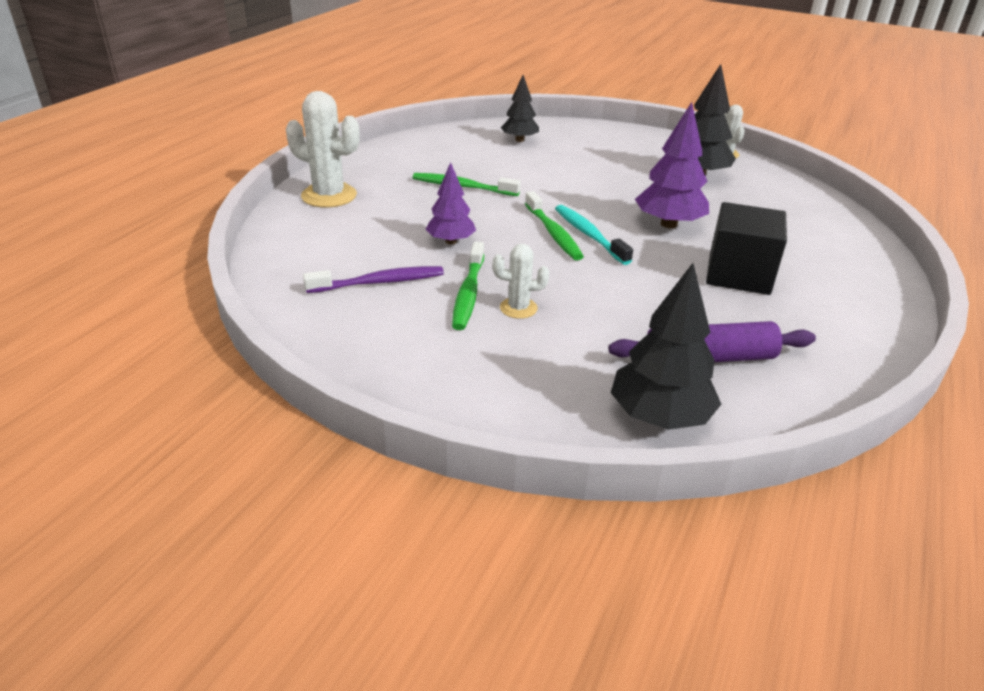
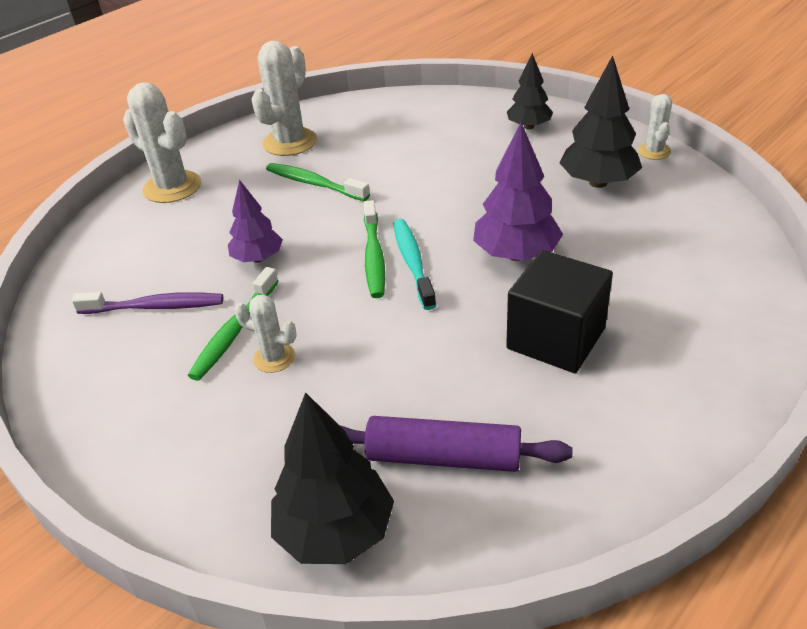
camera: 20 degrees right, 5 degrees up
(418, 159) = (290, 142): none -> white cactus
(519, 140) = (416, 119): black tree -> black tree (529, 126)

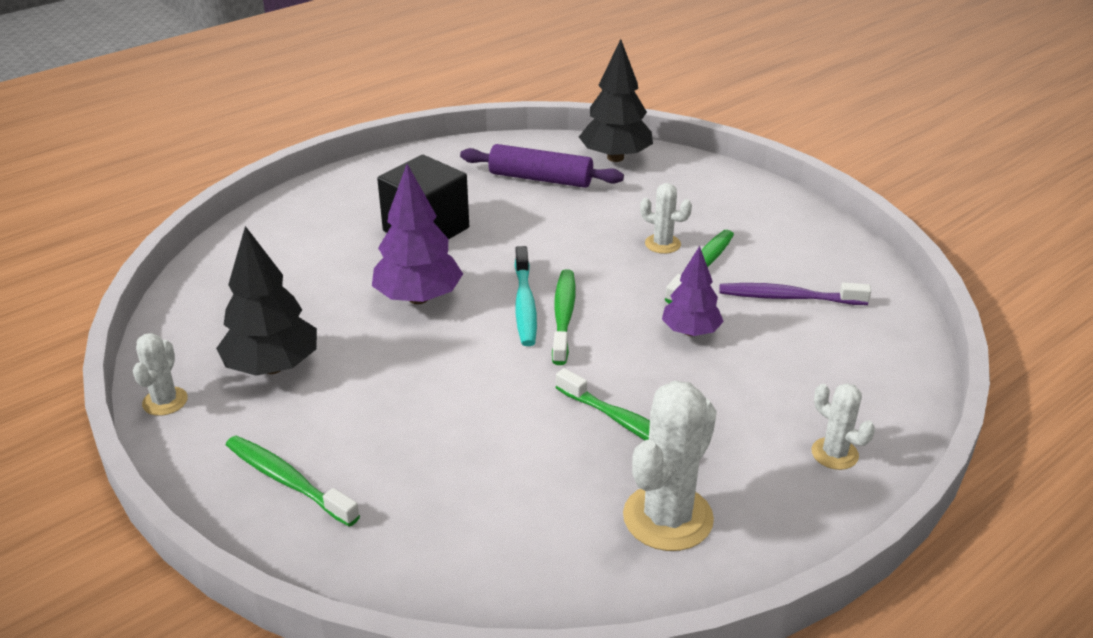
camera: 175 degrees left, 5 degrees down
(172, 187) = (834, 454): white cactus -> white cactus, size x0.55
(529, 126) = (288, 481): black tree -> green toothbrush

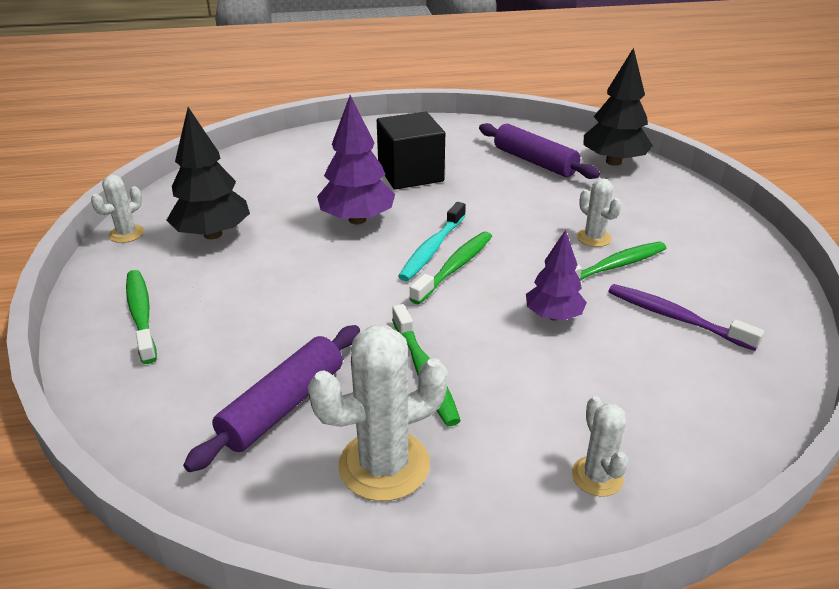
camera: 30 degrees right, 0 degrees up
(530, 507) = (283, 406): none -> purple rolling pin

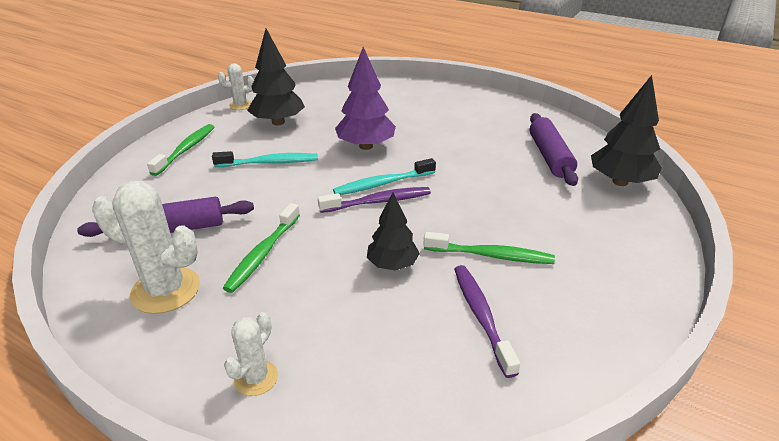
camera: 40 degrees right, 0 degrees up
(278, 282) = (270, 163): none -> turquoise toothbrush
(410, 174) = (443, 131): black cube -> none
(455, 267) = (378, 202): green toothbrush -> purple toothbrush
(553, 316) = (392, 264): purple tree -> black tree
(594, 238) = (509, 229): white cactus -> none

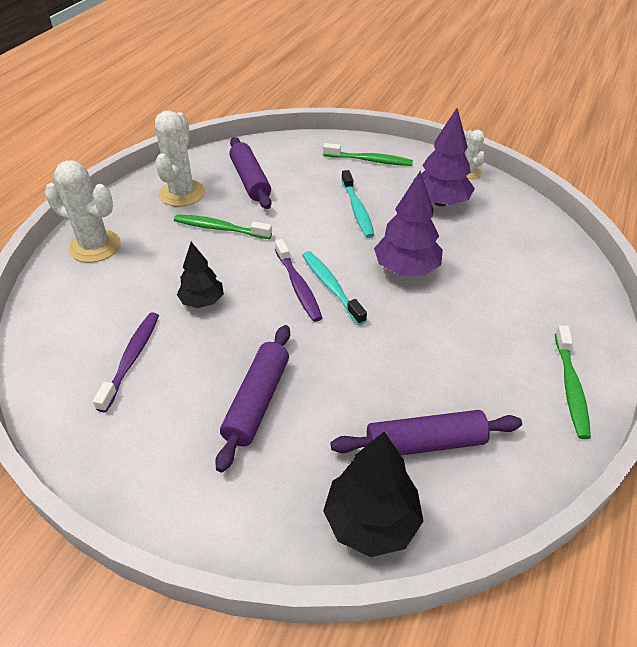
camera: 85 degrees right, 10 degrees up
(256, 378) = (95, 246): white cactus -> white cactus, size x1.82
(278, 122) = (440, 202): black tree -> purple tree
(481, 316) = (131, 359): purple toothbrush -> purple toothbrush turned 60 degrees counterclockwise
(491, 255) = (212, 369): green toothbrush -> green toothbrush (570, 387)
(526, 228) = (257, 401): none -> purple rolling pin

